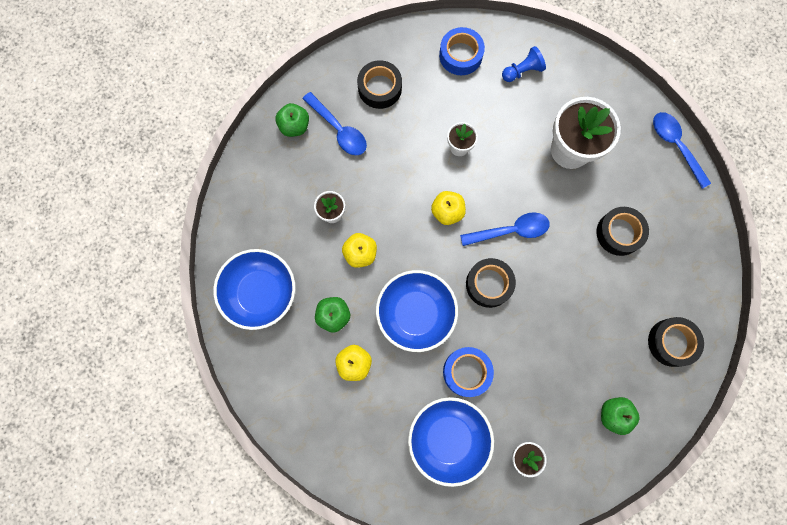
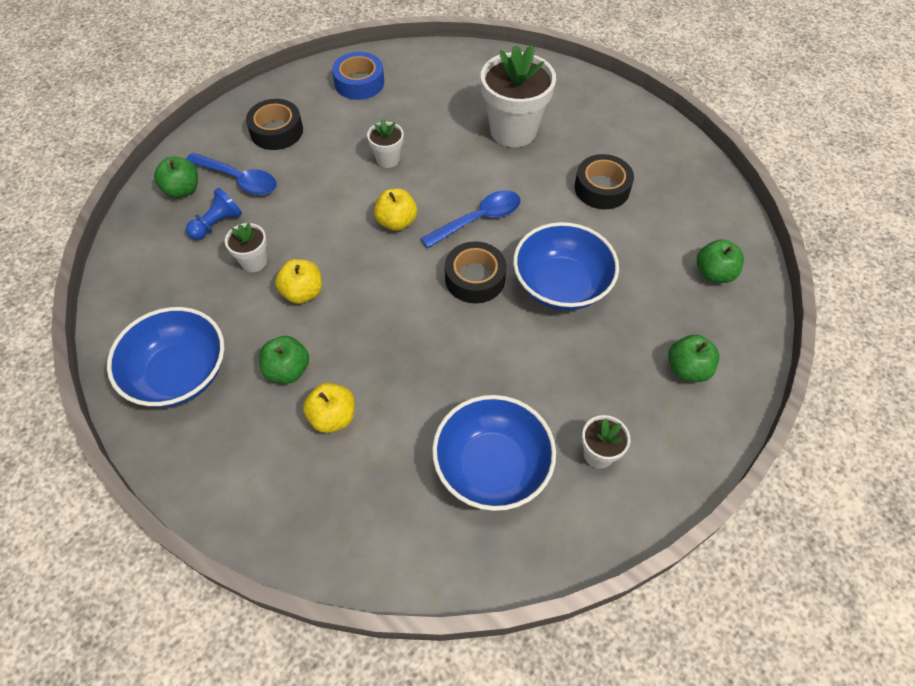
camera: 20 degrees left, 20 degrees down
(415, 314) = (395, 336): blue bowl -> blue bowl (561, 285)
(467, 372) = (485, 380): blue tape -> none
(522, 71) = (432, 79): blue pawn -> blue pawn (217, 224)
(671, 342) = (714, 273): black tape -> green apple
(675, 146) = (622, 100): blue spoon -> none

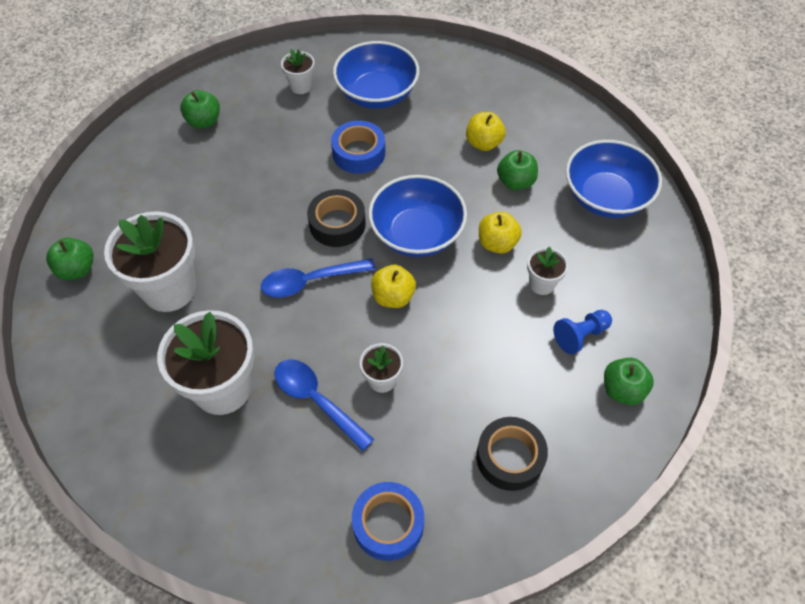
camera: 165 degrees left, 0 degrees up
(239, 179) = (557, 390): blue spoon -> blue spoon (316, 400)
(483, 367) = (359, 153): none -> blue tape
(561, 285) = (264, 202): blue bowl -> blue bowl (417, 233)
(602, 188) = (169, 289): black tape -> white flower pot
(714, 273) = (127, 184): green apple -> green apple (77, 269)

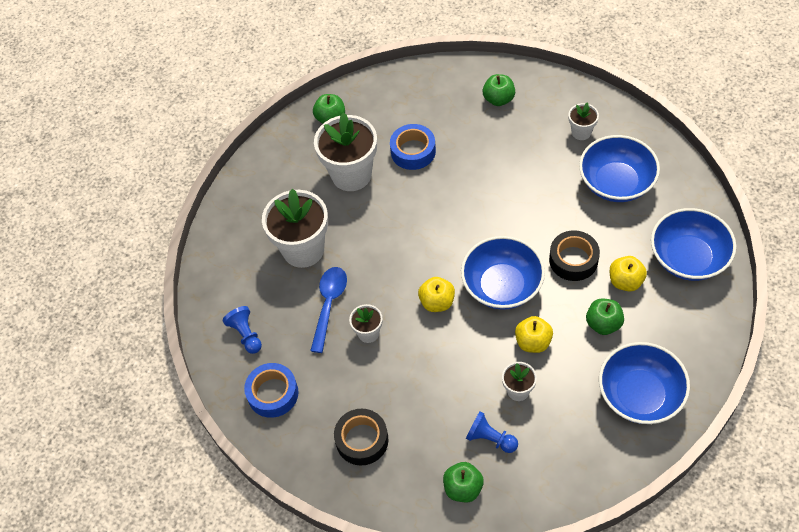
camera: 65 degrees right, 0 degrees up
(286, 513) = (246, 334): none -> blue pawn
(310, 281) = (413, 247): blue spoon -> none
(337, 224) = (473, 233): black tape -> black tape (573, 260)
(359, 153) = (547, 207): blue tape -> blue tape (413, 151)
(493, 91) = (688, 258): none -> blue bowl

